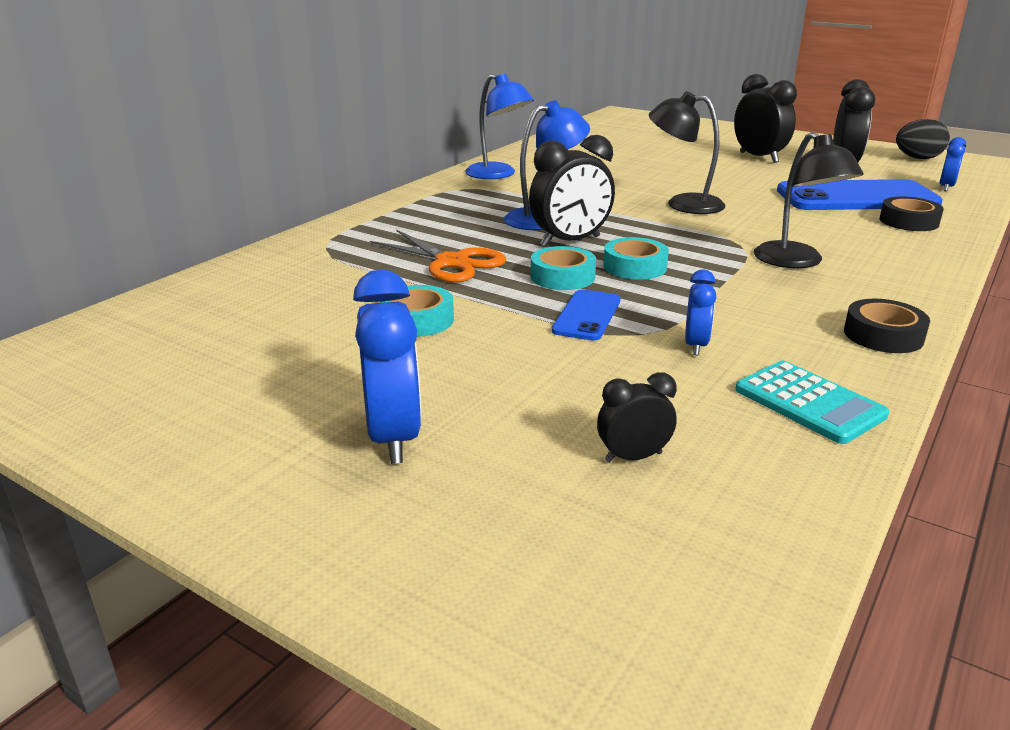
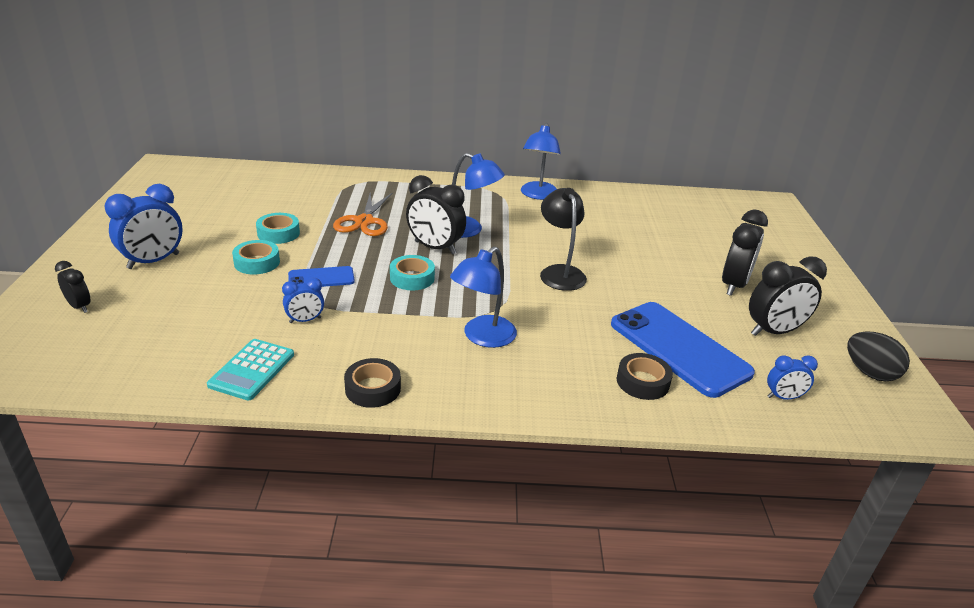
camera: 55 degrees right, 5 degrees up
(562, 276) = (373, 258): turquoise tape -> turquoise tape (257, 262)
(633, 457) = (162, 325): black clock -> black clock (79, 306)
(796, 262) = (482, 337): black lamp -> blue lamp

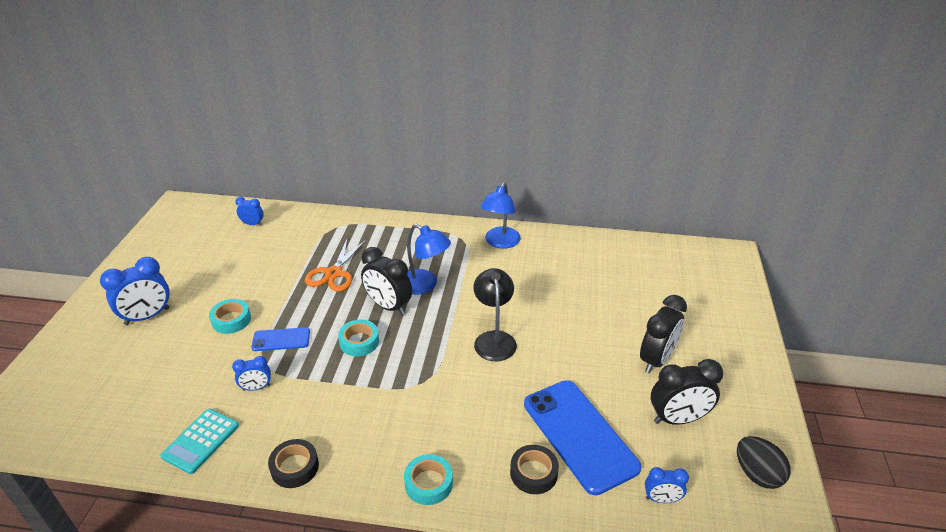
camera: 10 degrees right, 5 degrees up
(79, 306) = (79, 365): black clock -> none
(257, 181) = (253, 224): none -> blue clock
(278, 233) = (257, 286): turquoise tape -> turquoise tape (428, 483)
(482, 337) = (403, 413): blue lamp -> none

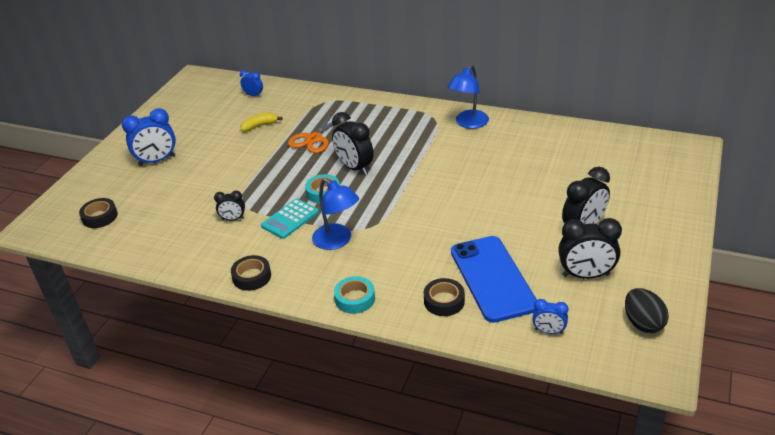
camera: 15 degrees right, 0 degrees up
(81, 402) = (100, 217): none -> black tape
(201, 441) = (184, 252): turquoise calculator -> turquoise calculator (290, 219)
(231, 320) = (222, 168): turquoise tape -> none
(256, 387) = (233, 219): blue clock -> black clock
(266, 262) = (259, 126): none -> yellow banana
(281, 339) = (259, 186): blue phone -> none
(424, 285) = (390, 153): blue lamp -> blue lamp (337, 241)
(494, 339) = (440, 200): black lamp -> none

